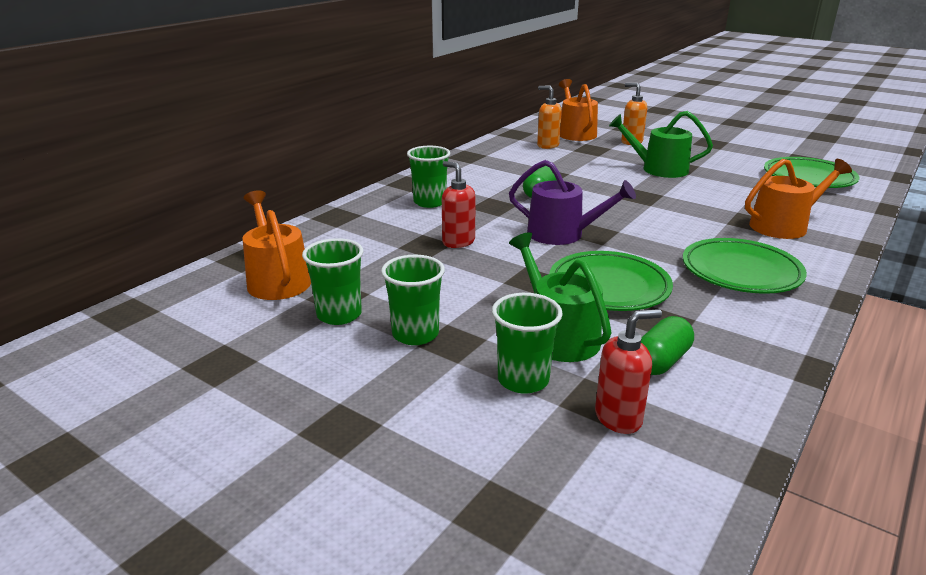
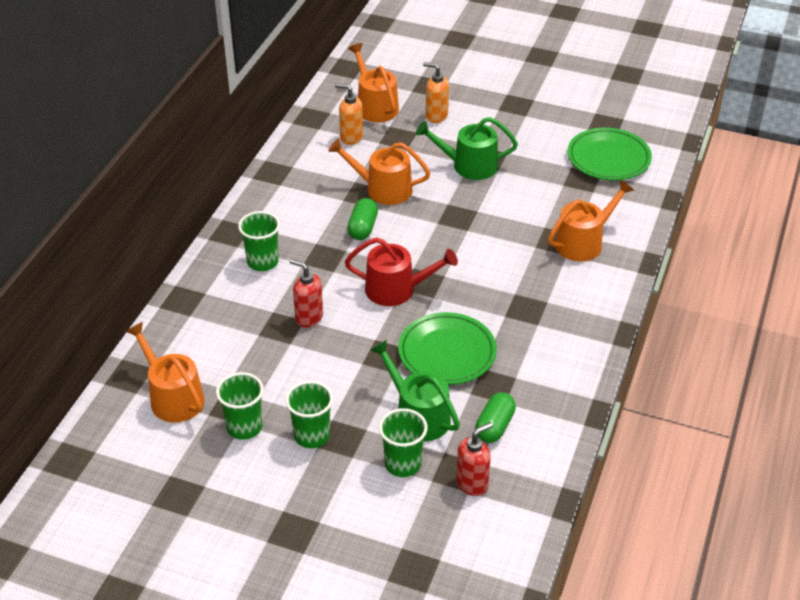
camera: 15 degrees left, 15 degrees up
(562, 234) = (396, 289): purple watering can -> red watering can
(568, 174) = (383, 189): none -> orange watering can
(741, 272) = (548, 313): green plate -> none

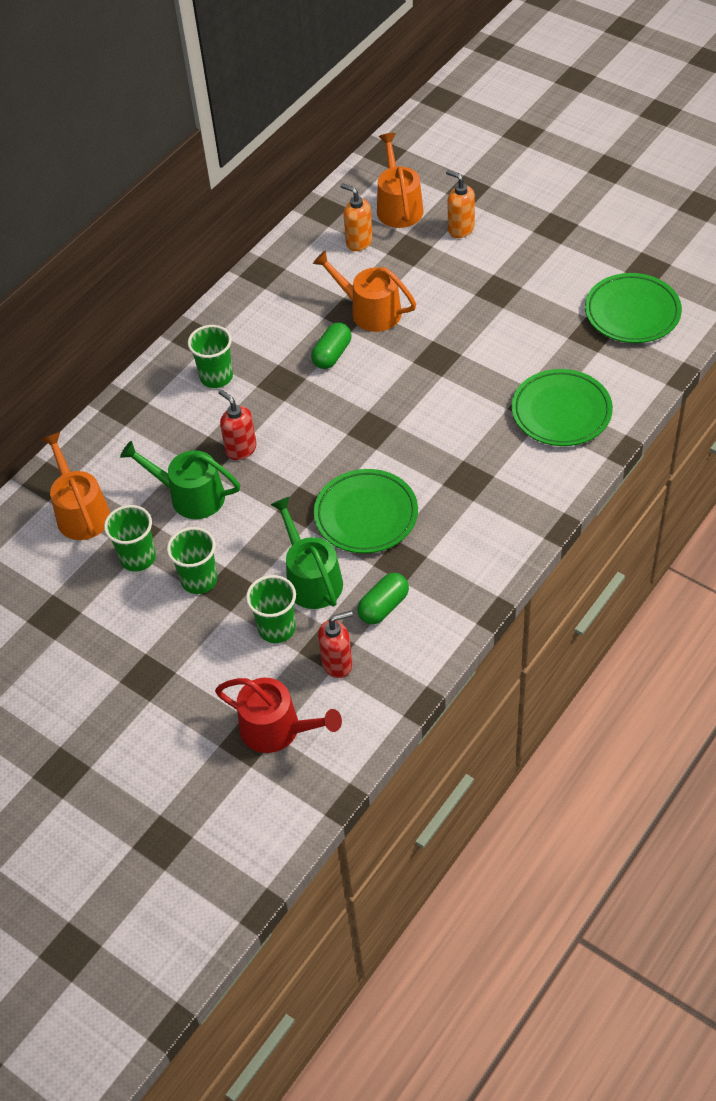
camera: 20 degrees right, 10 degrees up
(396, 289) = (341, 433): red watering can -> red watering can (277, 729)
(469, 165) = (473, 297): green watering can -> green watering can (190, 496)
(583, 242) = (561, 412): orange watering can -> green plate

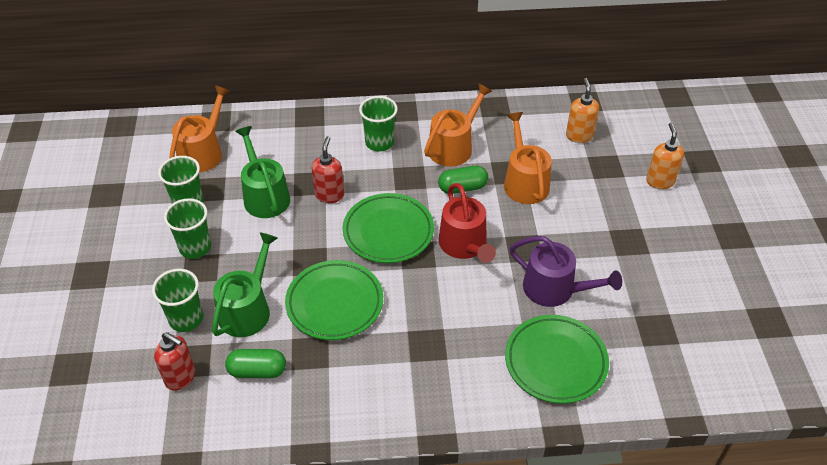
camera: 45 degrees right, 5 degrees down
(277, 729) = (93, 379): red watering can -> red watering can (465, 245)
(398, 207) = (637, 135): orange watering can -> orange watering can (453, 147)
(496, 367) = (554, 289): none -> purple watering can
(632, 312) = (710, 342): green plate -> green plate (388, 231)

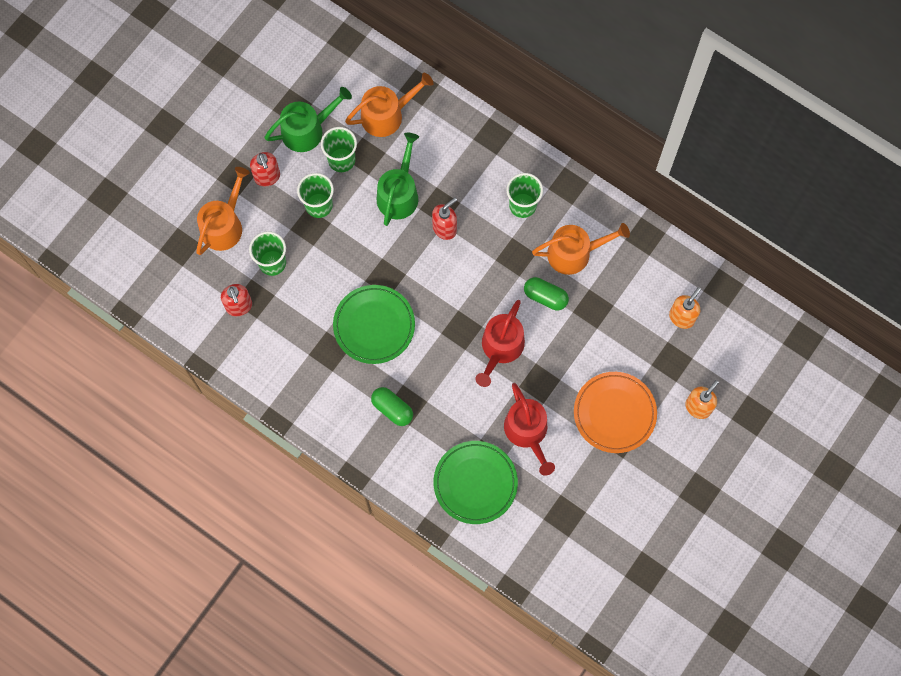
camera: 40 degrees right, 25 degrees up
(124, 257) = (267, 177): none -> red soap dispenser
(247, 309) = (315, 286): green watering can -> green watering can (307, 130)
(257, 371) = (287, 339): green capsule -> green capsule (392, 409)
(388, 231) = (458, 294): green plate -> none
(524, 182) = (595, 328): orange watering can -> orange watering can (224, 225)
(554, 289) = (527, 432): purple watering can -> red watering can
(606, 227) = (614, 413): none -> orange plate

